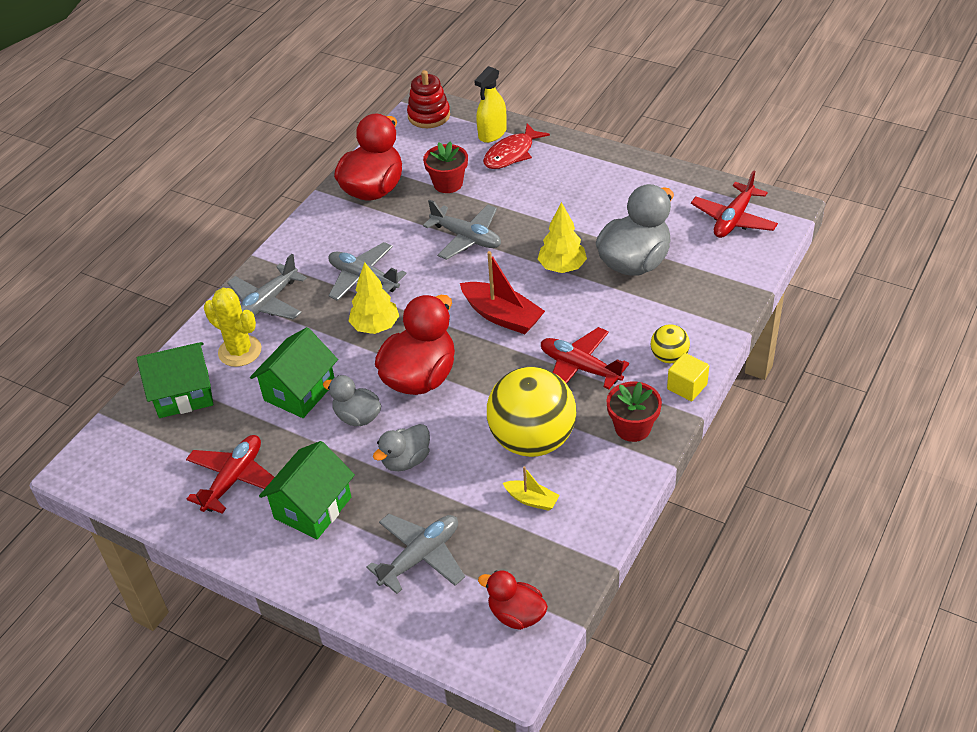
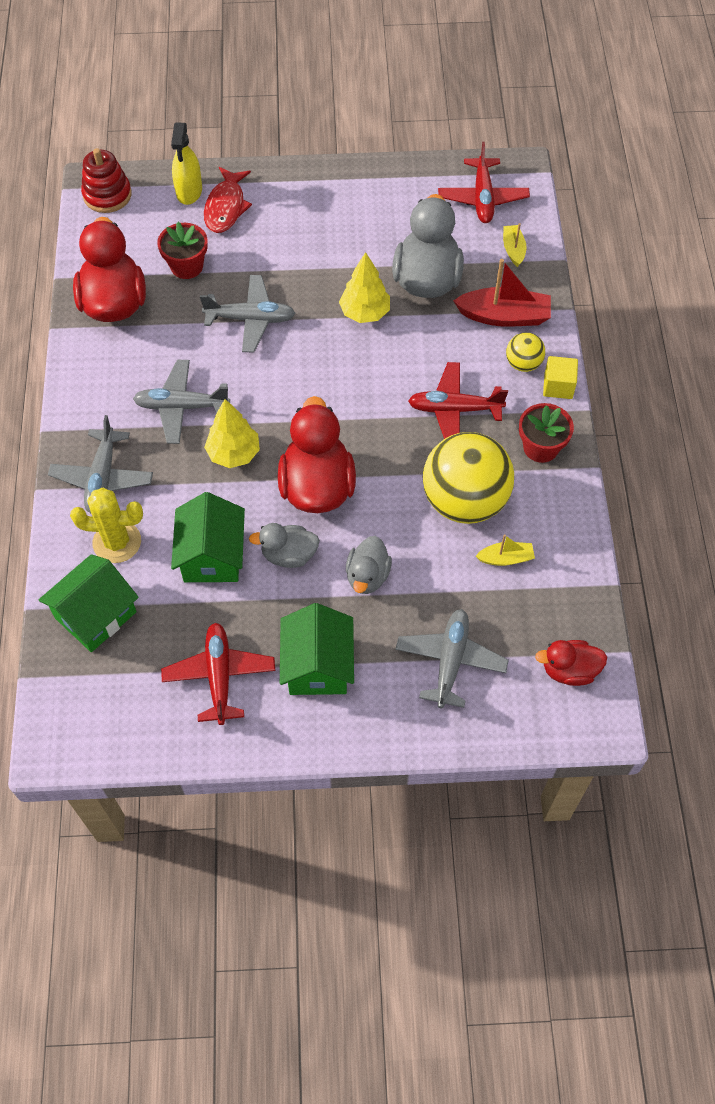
camera: 35 degrees left, 15 degrees up
(502, 316) = (346, 388): red boat -> red boat (504, 316)
(730, 267) = (513, 249): none -> yellow boat

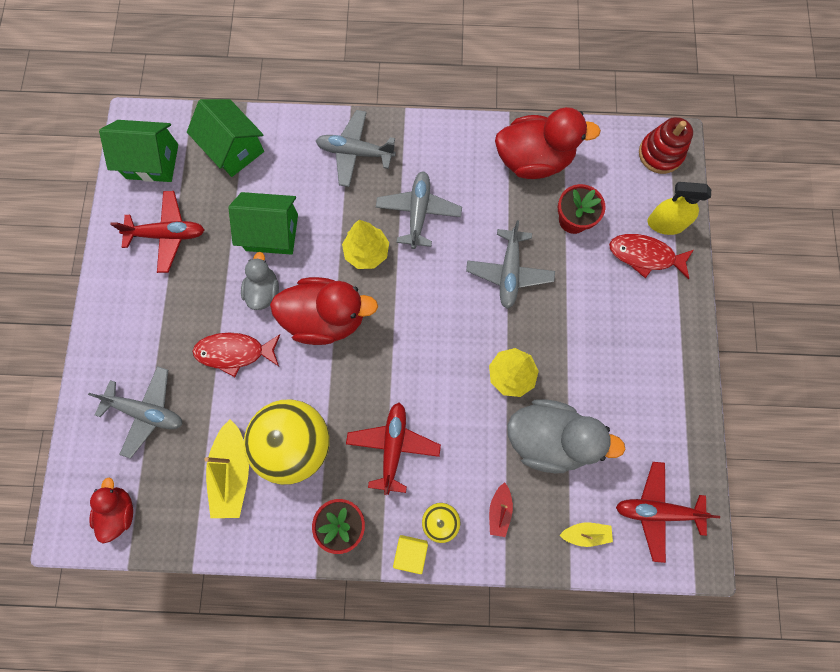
camera: 95 degrees right, 15 degrees up
(117, 542) = (294, 163): yellow cactus -> none
(318, 665) = (162, 307): green house -> green house (152, 161)
(367, 576) = (234, 352): grey duck -> red fish
(504, 316) = (499, 510): red boat -> red boat, size x0.54
(505, 558) = (233, 472): yellow boat -> yellow boat, size x1.85

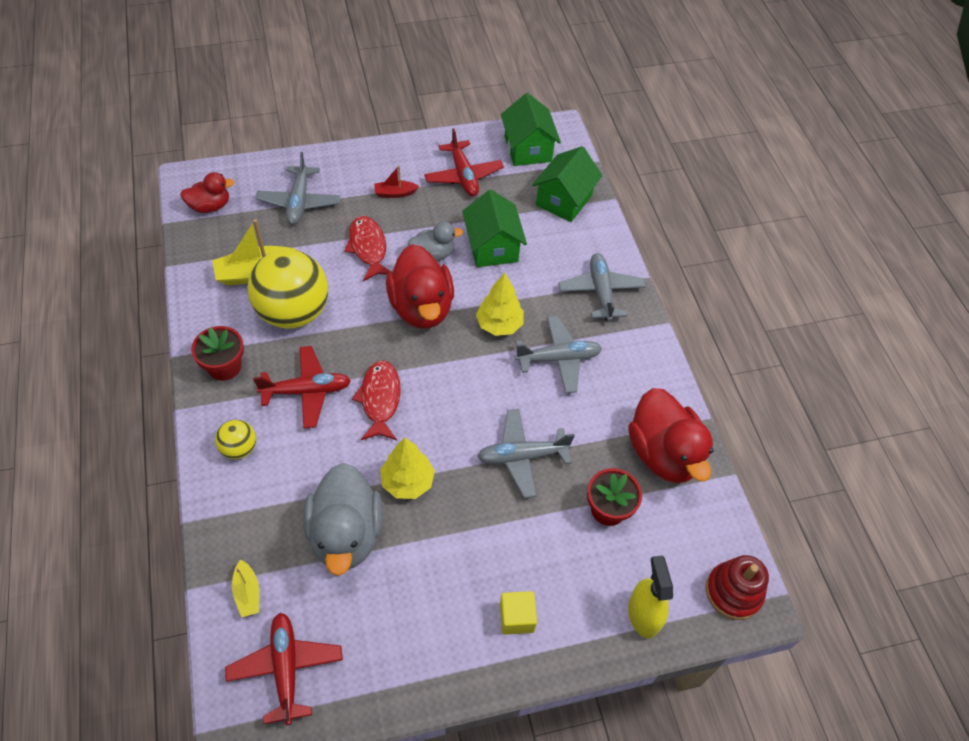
camera: 70 degrees right, 20 degrees down
(410, 552) = (204, 429): yellow cube -> yellow cube (516, 618)
(499, 510) = (259, 501): red boat -> red boat (395, 193)
(645, 256) = (593, 598): red fish -> red fish (380, 399)

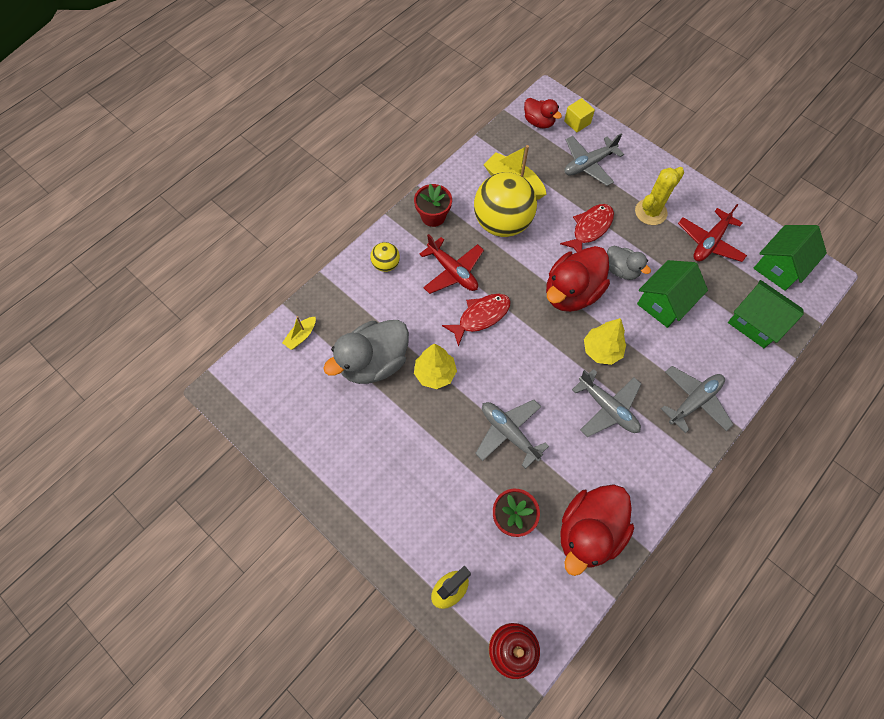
camera: 60 degrees right, 10 degrees up
(286, 668) = (271, 389): red plane -> none
(395, 193) = (650, 212): red boat -> yellow cactus
(516, 618) = (389, 503): yellow cube -> yellow cube (577, 122)
(564, 200) = (755, 322): green house -> green house turned 45 degrees clockwise

